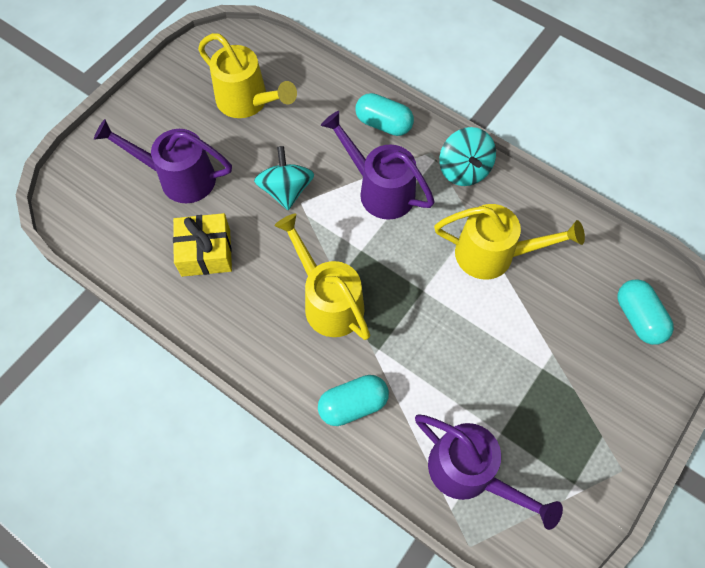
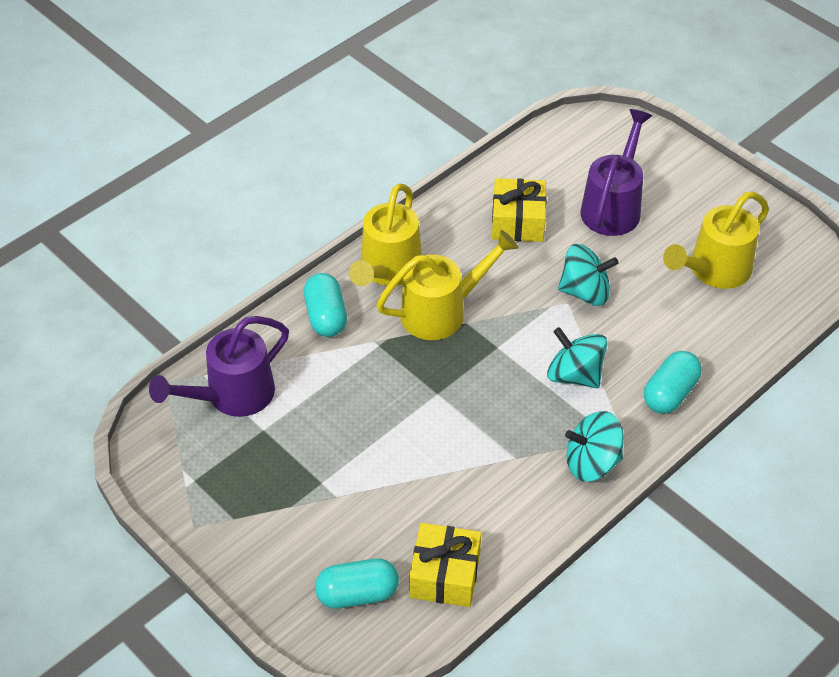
camera: 100 degrees right, 15 degrees down
(379, 189) = (575, 375): purple watering can -> turquoise spinning top
(494, 255) = (468, 468): yellow watering can -> yellow watering can (387, 271)
(598, 257) = (445, 575): none -> yellow gift

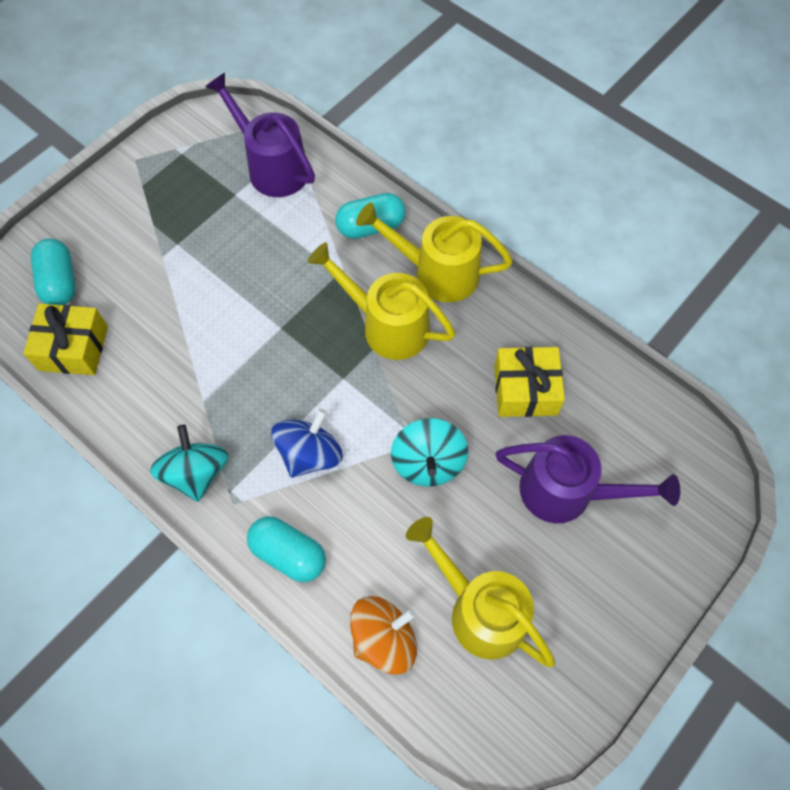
camera: 85 degrees right, 15 degrees up
(442, 311) = (386, 325): yellow watering can -> yellow watering can turned 150 degrees clockwise
(575, 375) = (309, 454): turquoise spinning top -> blue spinning top
(741, 332) = (384, 639): none -> orange spinning top

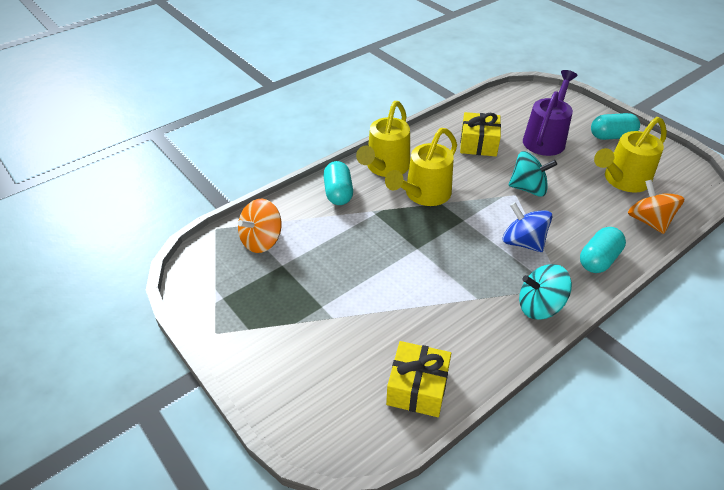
camera: 80 degrees left, 20 degrees down
(60, 282) = (342, 398): turquoise capsule -> turquoise capsule (611, 136)
(271, 166) = (262, 240): purple watering can -> orange spinning top

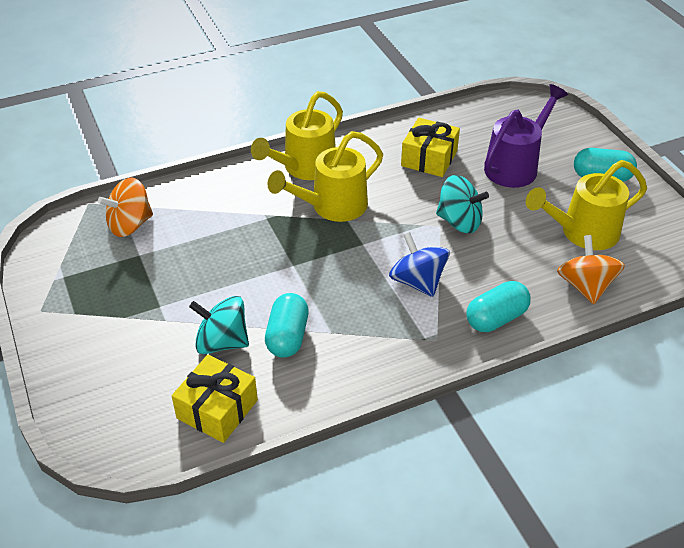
camera: 15 degrees right, 0 degrees up
(338, 193) = (237, 188): turquoise capsule -> turquoise capsule (287, 336)
(539, 306) = (397, 355): turquoise spinning top -> turquoise spinning top (222, 342)

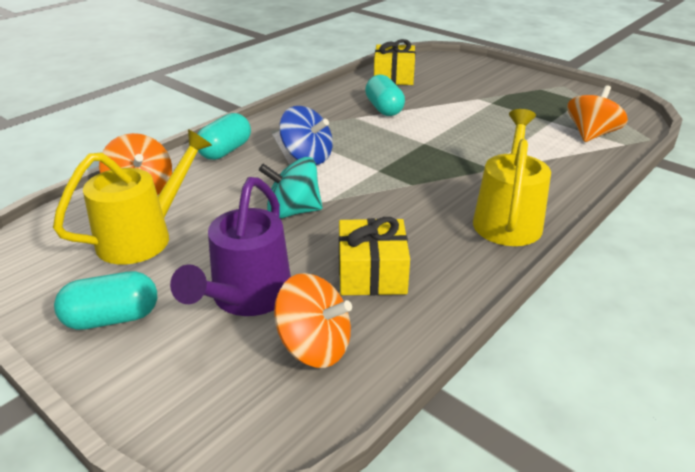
camera: 155 degrees right, 10 degrees down
(222, 342) = (425, 98): turquoise spinning top -> none
(331, 207) = (437, 190): yellow watering can -> none
(485, 130) = (314, 346): none -> orange spinning top

